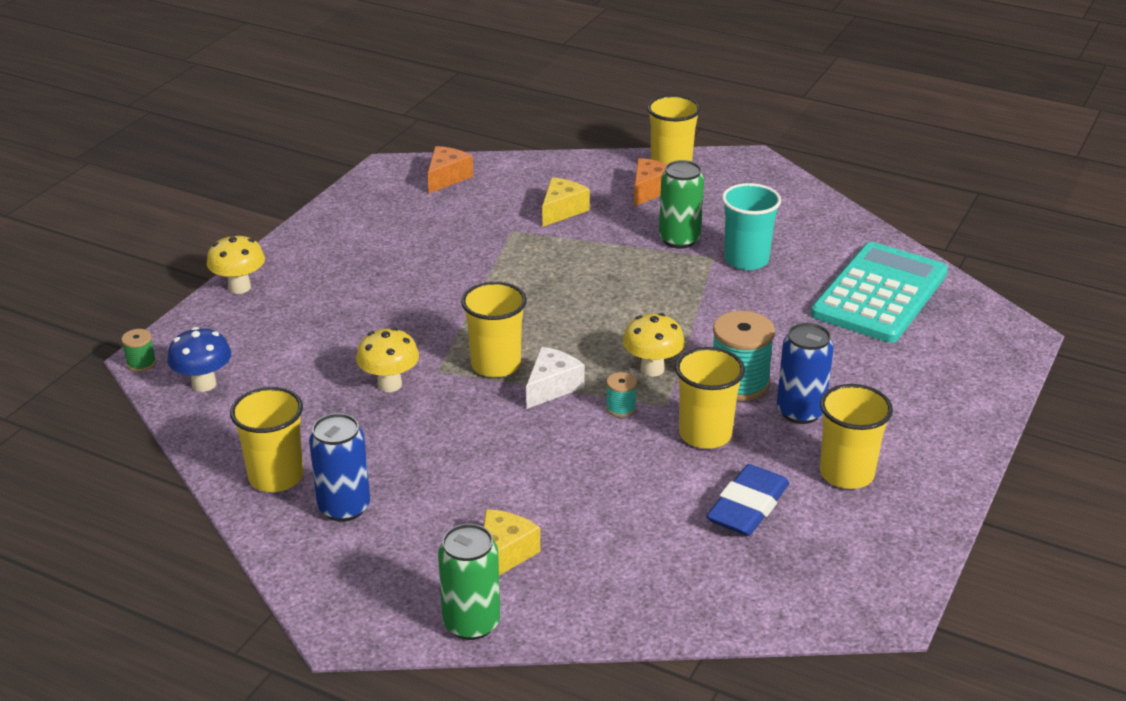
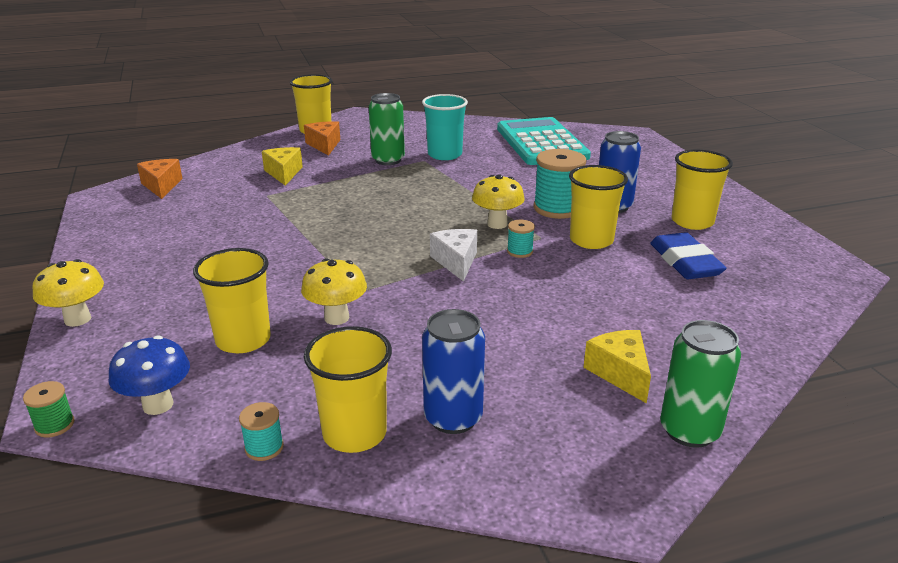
camera: 45 degrees left, 5 degrees down
(218, 451) = (264, 447): none -> turquoise spool
(496, 365) = (394, 268): yellow cup -> yellow cup (243, 340)

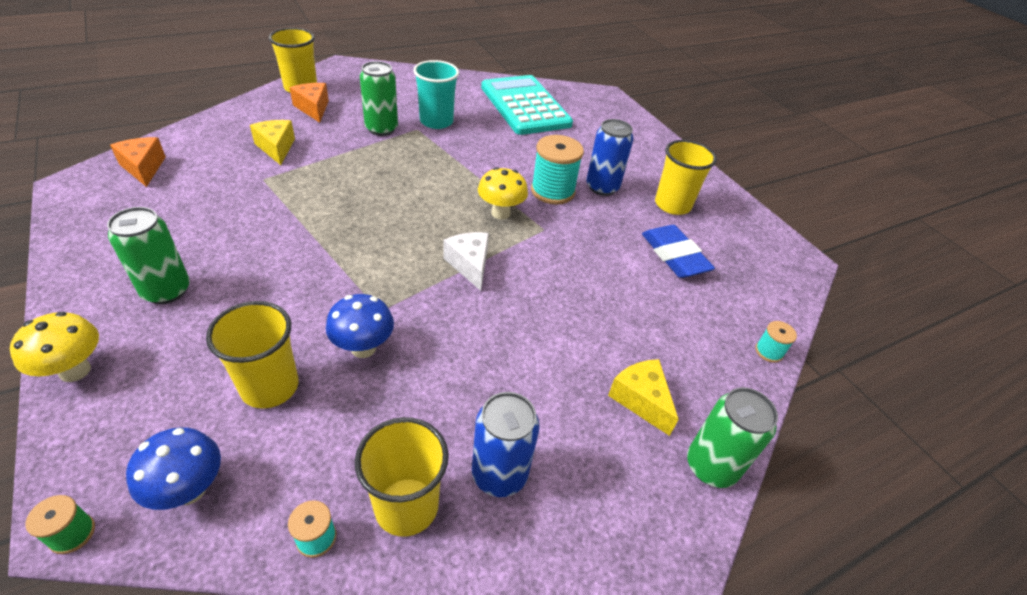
camera: 15 degrees left, 15 degrees up
(165, 270) = (166, 291): none -> green can
(336, 318) = (363, 348): yellow mushroom -> blue mushroom
(520, 251) = (527, 248): turquoise spool -> turquoise spool (769, 351)
(591, 240) = (589, 231): yellow cup -> none

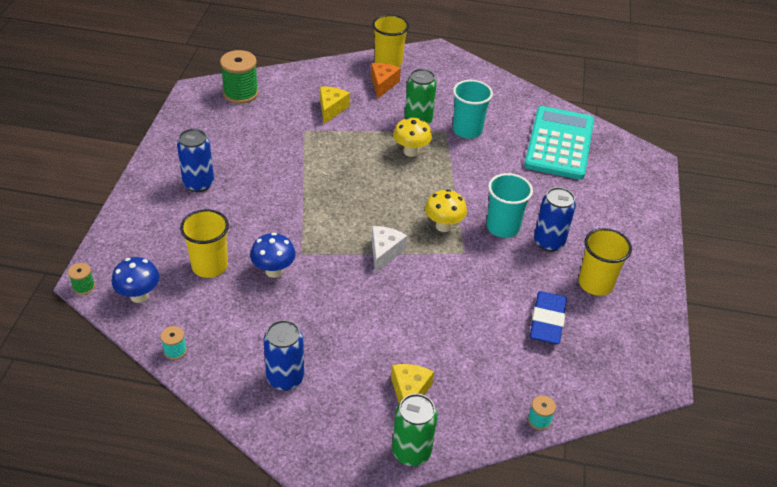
camera: 40 degrees right, 0 degrees up
(75, 371) = (130, 208): yellow mushroom -> yellow mushroom (411, 152)
(143, 168) = (240, 93): orange cheese -> green spool
(166, 291) = (198, 184): green can -> blue can
(406, 506) = (226, 363): yellow cup -> none
(552, 191) = (502, 227): turquoise spool -> turquoise cup

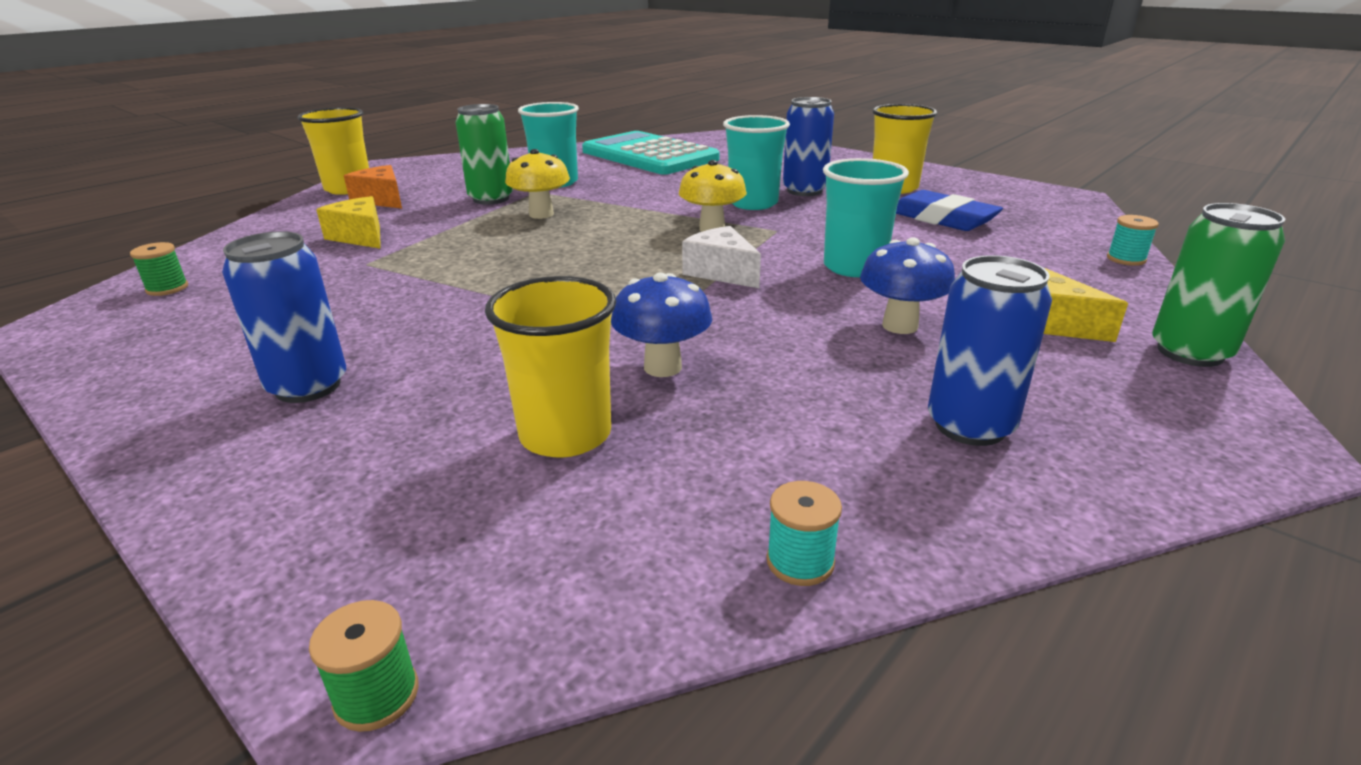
camera: 55 degrees left, 15 degrees down
(139, 296) = (544, 574): blue mushroom -> blue mushroom (900, 326)
(240, 93) = (167, 288): green spool -> green spool, size x0.49
(430, 301) = (854, 267): none -> turquoise cup

